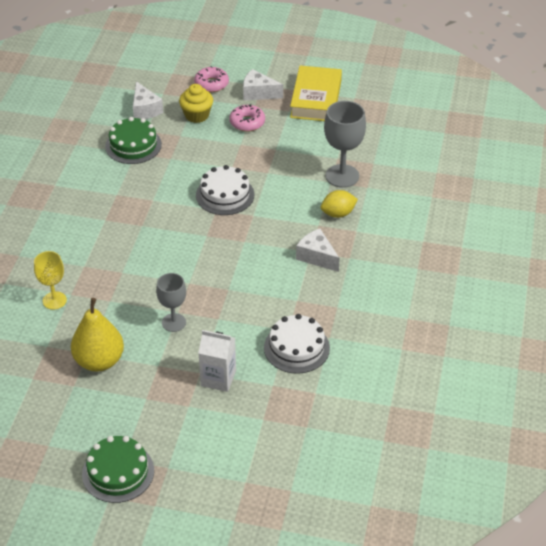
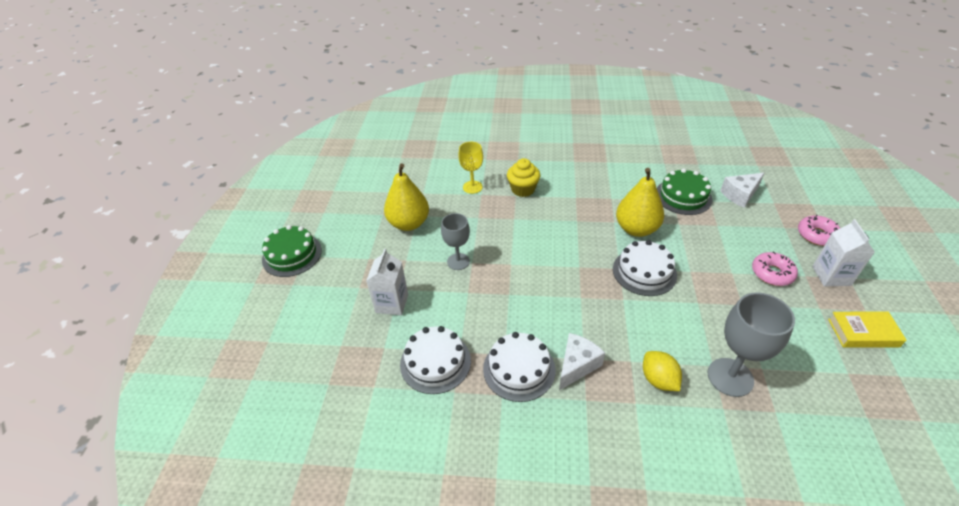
camera: 85 degrees right, 0 degrees up
(168, 187) = (636, 229): none -> yellow pear
(197, 115) = (756, 232): yellow cupcake -> yellow cupcake (523, 189)
(258, 93) = (831, 276): white cheese -> white carton
(314, 293) = (519, 369): none -> white cake
(316, 99) = (863, 333): yellow book -> yellow book, size x0.63

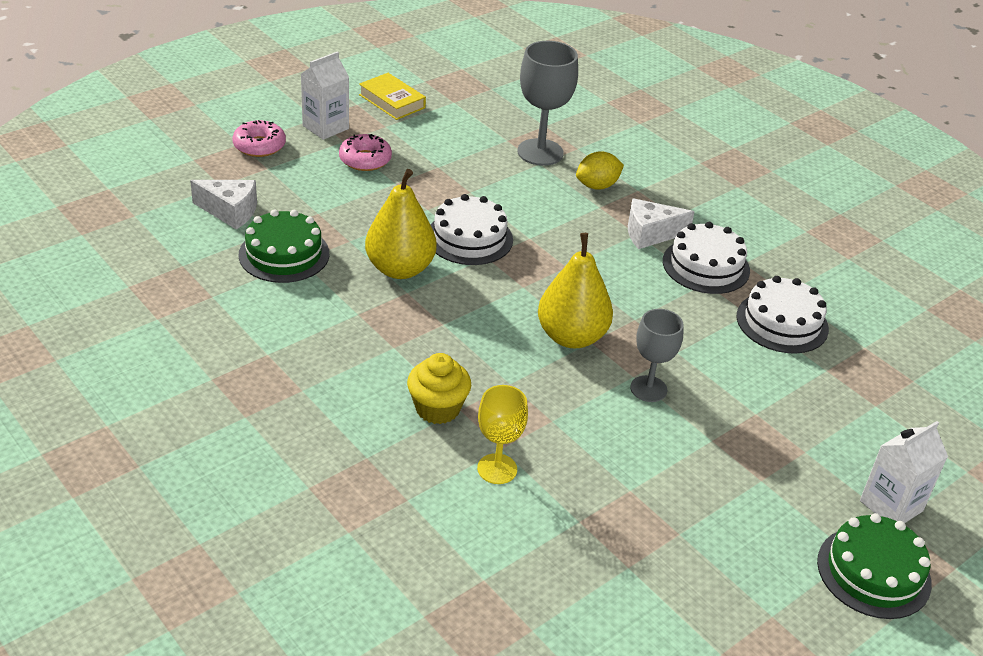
camera: 140 degrees left, 5 degrees down
(392, 303) = (779, 404): white carton -> white carton (891, 506)
(409, 223) = (656, 486): yellow pear -> yellow pear (571, 337)
(658, 380) = (597, 186): yellow lemon -> yellow lemon turned 45 degrees clockwise

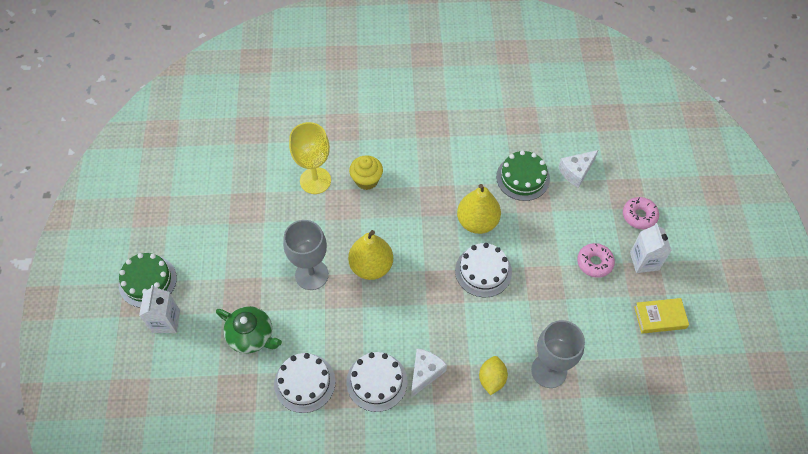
camera: 130 degrees right, 20 degrees up
(497, 469) = (315, 180): yellow goblet -> yellow goblet, size x1.56
(648, 389) = (311, 275): grey goblet -> grey goblet, size x1.56
(794, 401) = (252, 336): none -> green teapot

